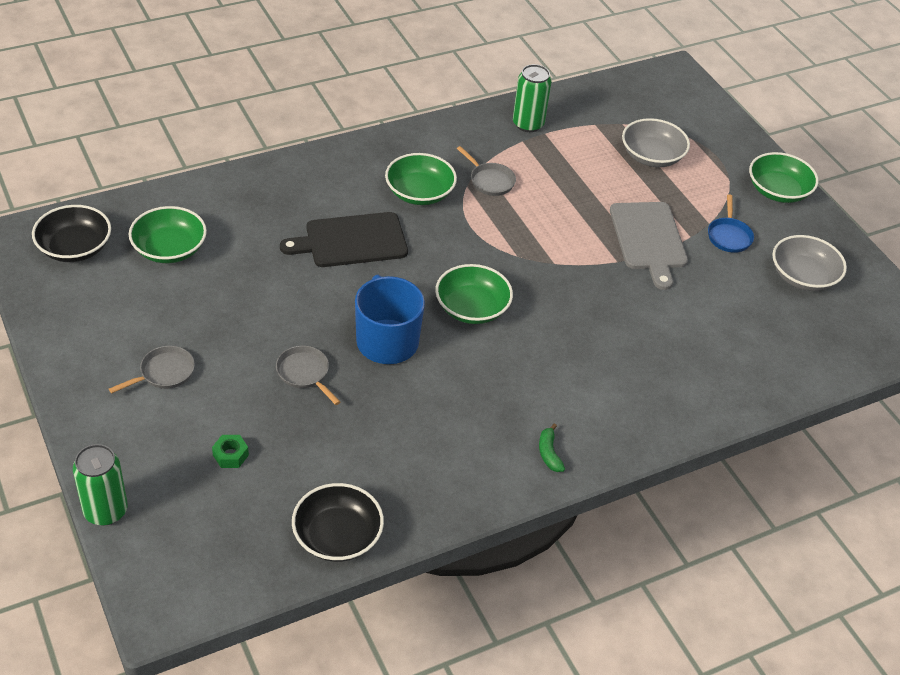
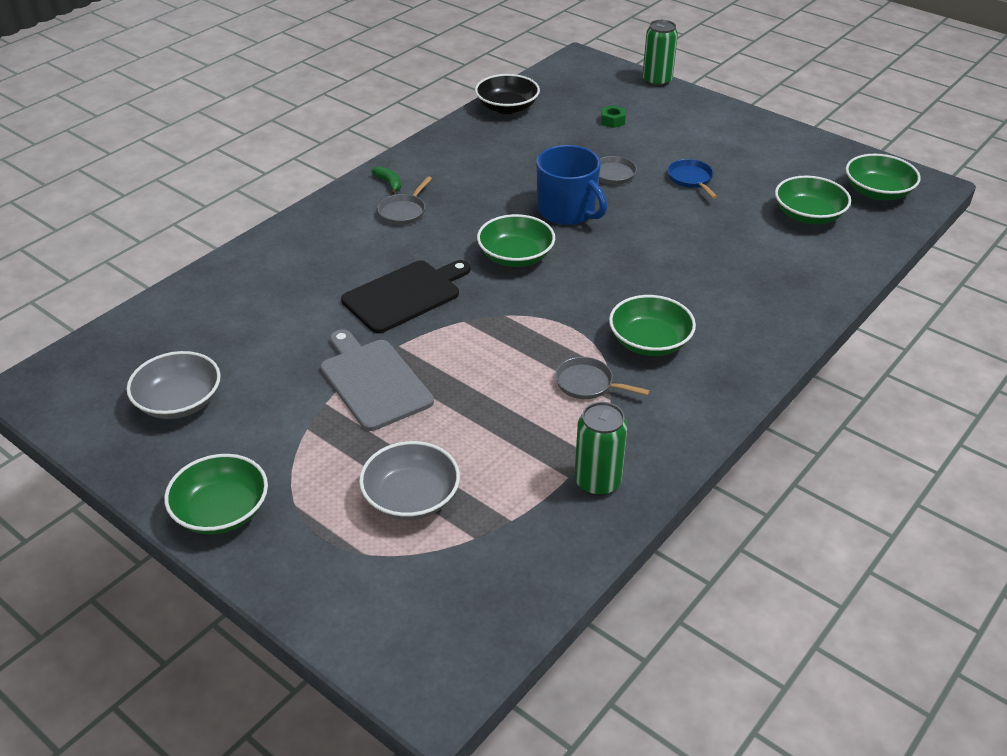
camera: 160 degrees right, 5 degrees down
(75, 248) = (877, 192): black bowl -> green bowl
(164, 373) = (707, 144): grey pan -> grey pan (403, 211)
(351, 241) = (670, 273): black cutting board -> black cutting board (405, 295)
(729, 236) = (278, 420): blue pan -> blue pan (691, 179)

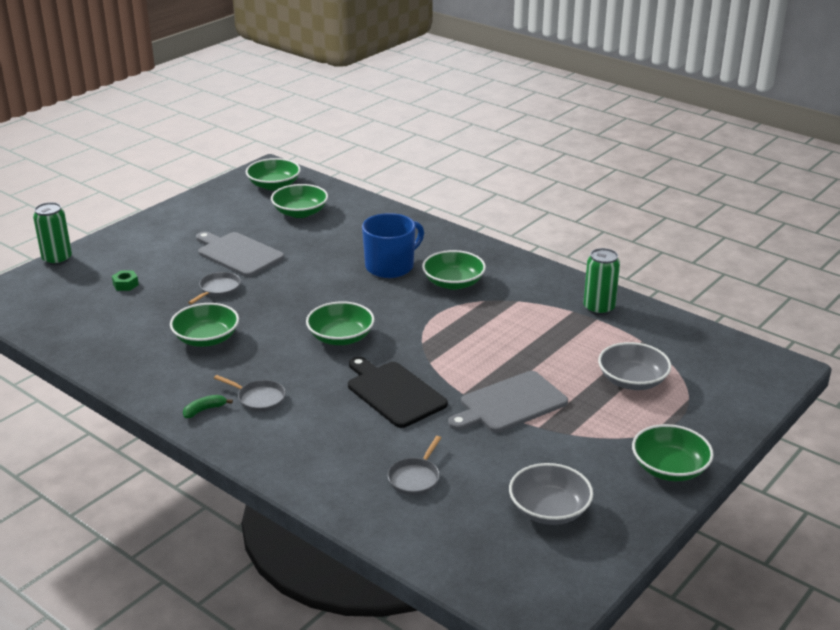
camera: 90 degrees left, 10 degrees down
(507, 107) = (74, 341): black bowl -> none
(512, 174) = (206, 338): none -> green bowl
(567, 211) = (275, 311): blue mug -> blue mug (390, 266)
(588, 384) = (502, 308): grey pan -> grey pan (415, 478)
(691, 179) = (238, 254): blue pan -> grey cutting board

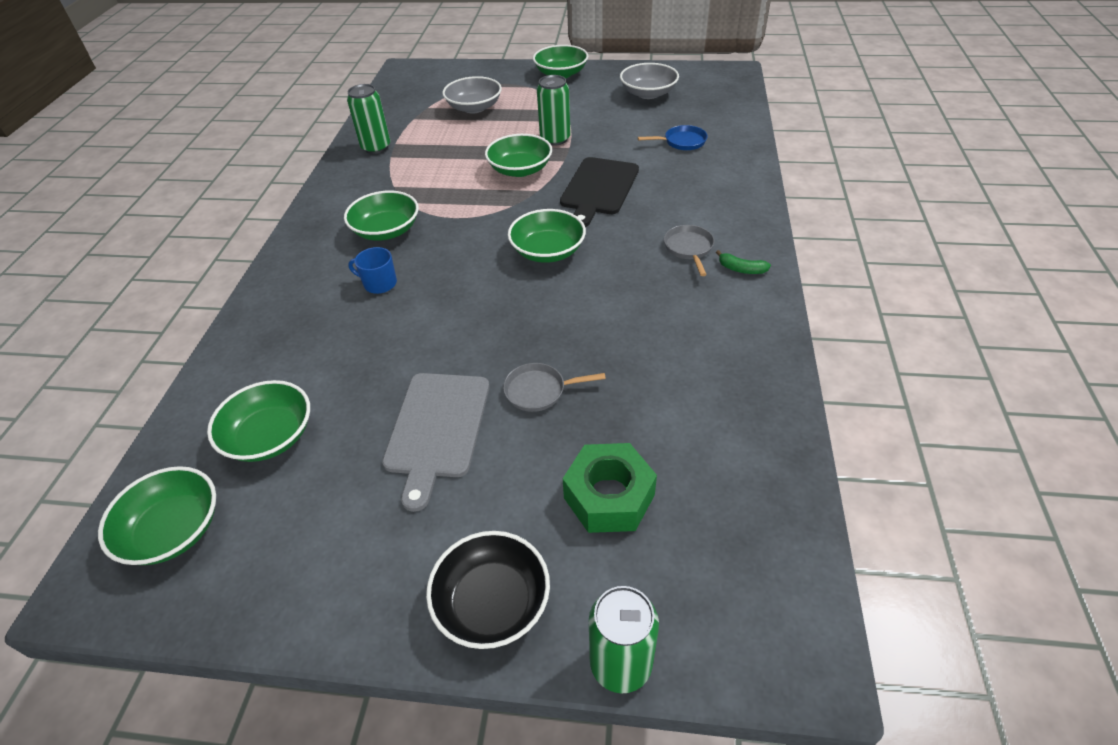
camera: 120 degrees left, 15 degrees up
(125, 284) = (609, 496): green nut -> green nut, size x2.07
(126, 241) = (492, 602): none -> black bowl
(206, 338) = (642, 336): green bowl -> green bowl (520, 169)
(390, 266) = (379, 283): blue mug -> blue mug, size x0.53
(415, 478) = (682, 142): grey pan -> blue pan
(509, 404) = (555, 139): grey cutting board -> green can

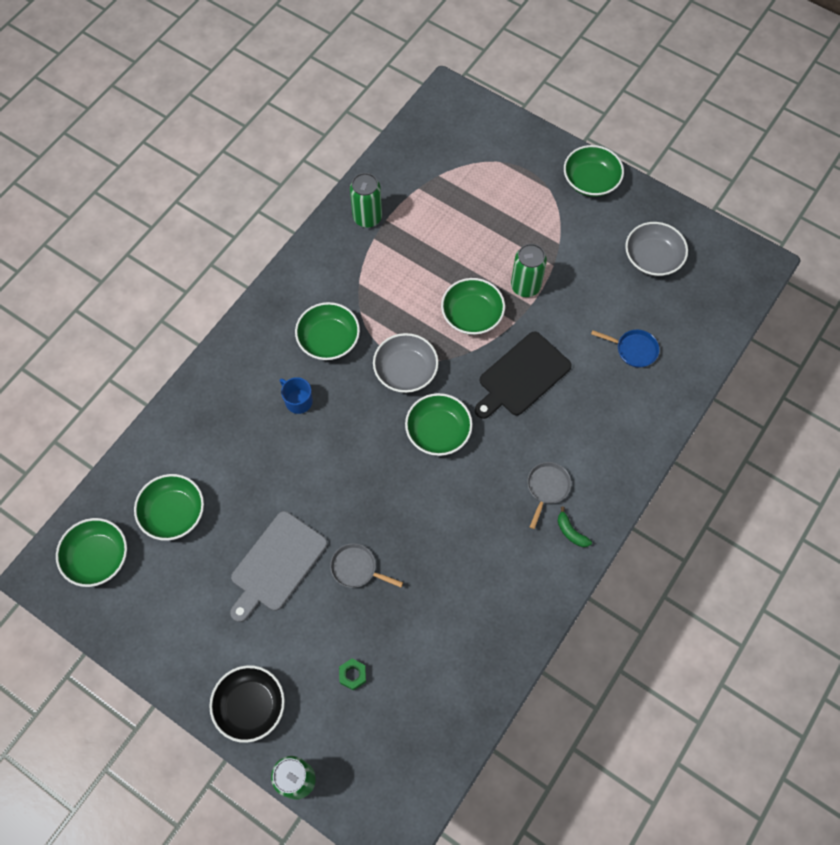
camera: 25 degrees right, 20 degrees up
(474, 107) = (480, 198): grey bowl -> grey bowl (405, 371)
(609, 496) = (353, 675): green nut -> green nut, size x0.48

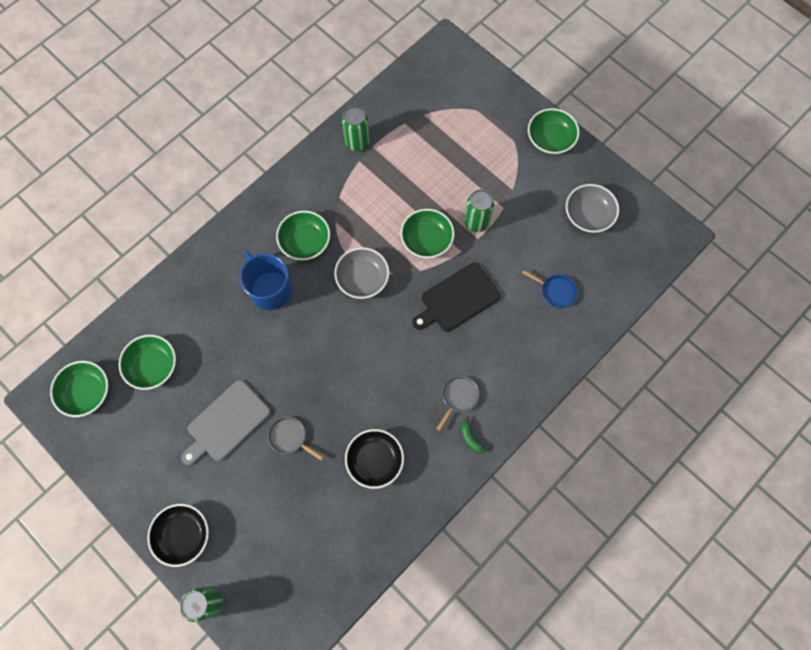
camera: 10 degrees right, 5 degrees up
(298, 401) = (270, 289): blue mug -> blue mug, size x1.88
(353, 675) = (269, 525): green nut -> none
(438, 431) = (379, 334): green bowl -> none
(464, 577) = (375, 460): none -> black bowl

